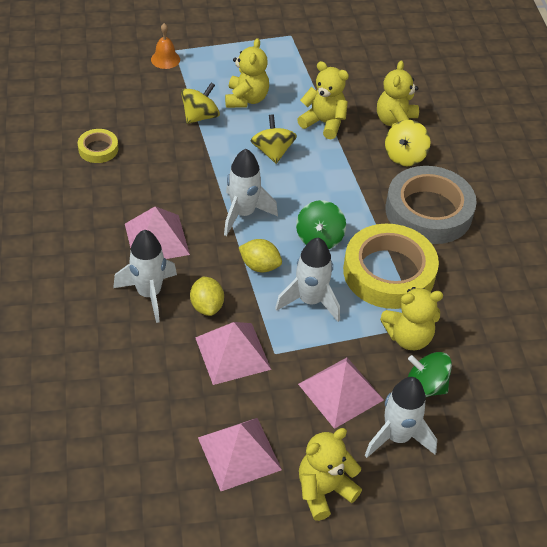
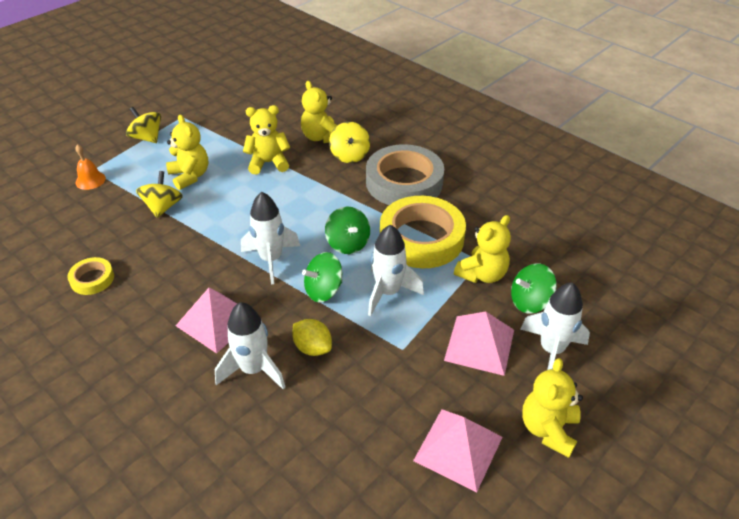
camera: 35 degrees left, 5 degrees down
(232, 353) = (371, 371): pink pyramid -> none
(260, 266) = (323, 290): yellow lemon -> green spinning top
(272, 152) = (249, 202): yellow spinning top -> yellow spinning top (147, 138)

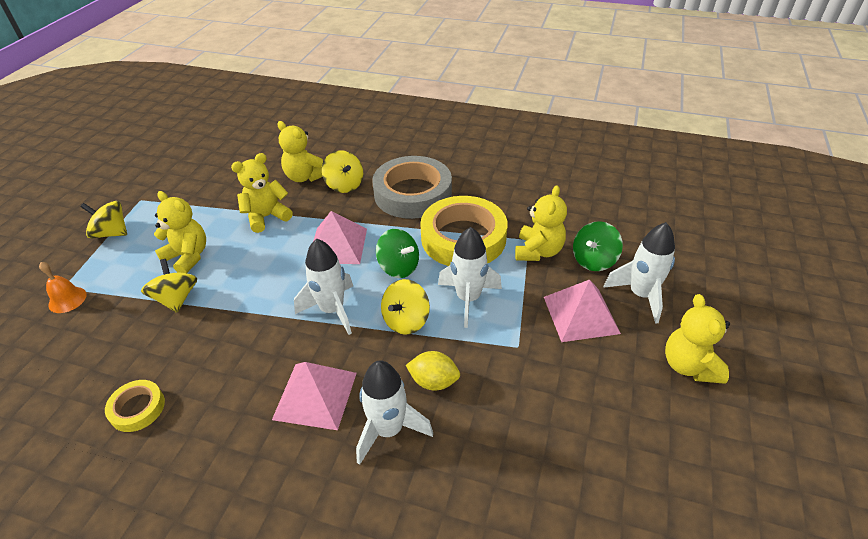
camera: 25 degrees left, 0 degrees up
(323, 290) = (406, 320): green spinning top -> yellow spinning top
(458, 448) = (631, 418): pink pyramid -> pink pyramid (337, 245)

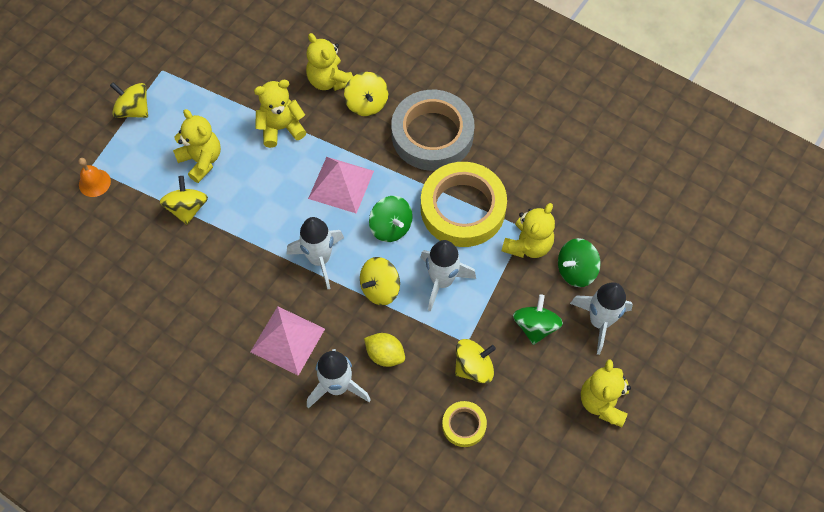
camera: 15 degrees right, 20 degrees up
(137, 408) = (149, 311): yellow tape -> yellow tape (464, 425)
(536, 368) = (473, 367): none -> yellow spinning top
(581, 314) = (535, 326): pink pyramid -> green spinning top

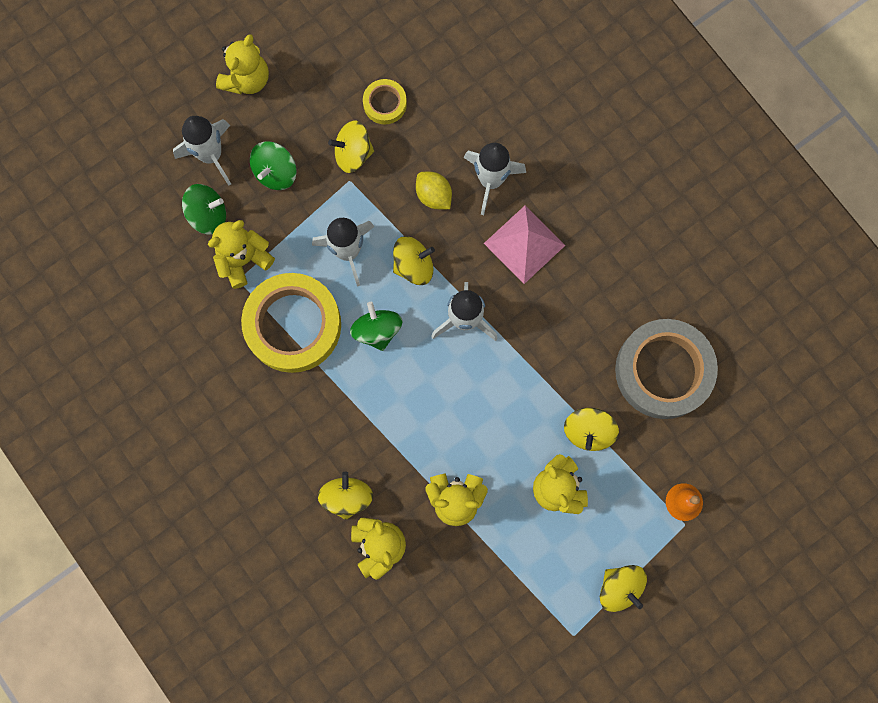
camera: 160 degrees left, 15 degrees up
(341, 184) = (412, 401): pink pyramid -> none
(432, 135) = (289, 428): grey tape -> grey tape (663, 371)

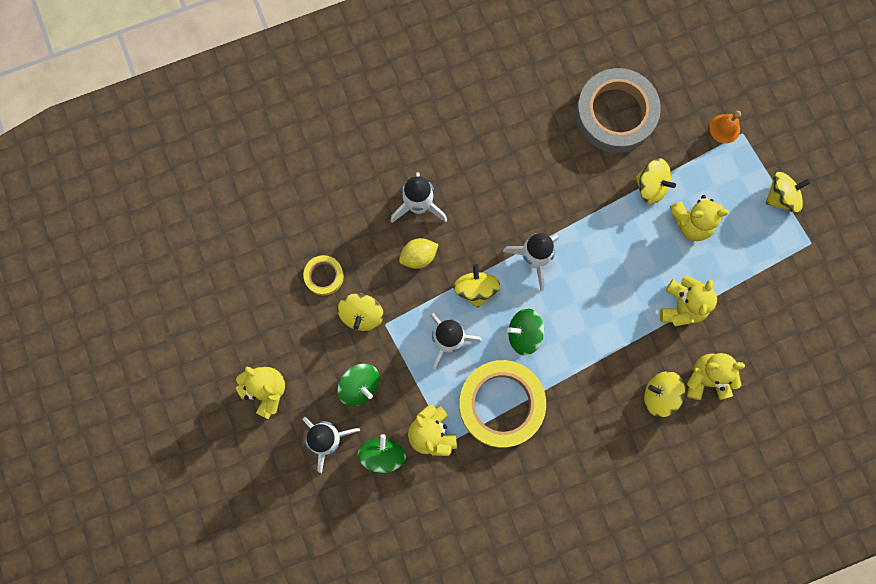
camera: 75 degrees left, 0 degrees up
(524, 244) = (481, 193): pink pyramid -> none

